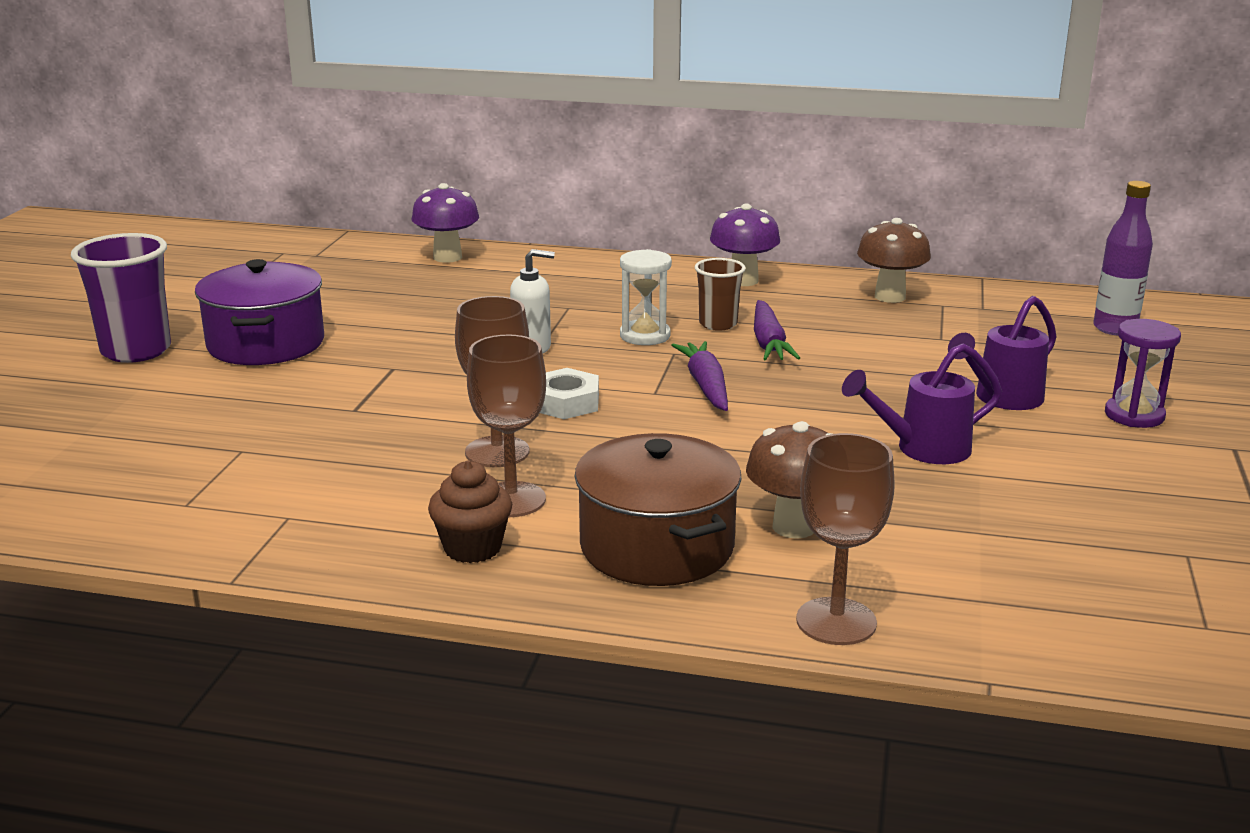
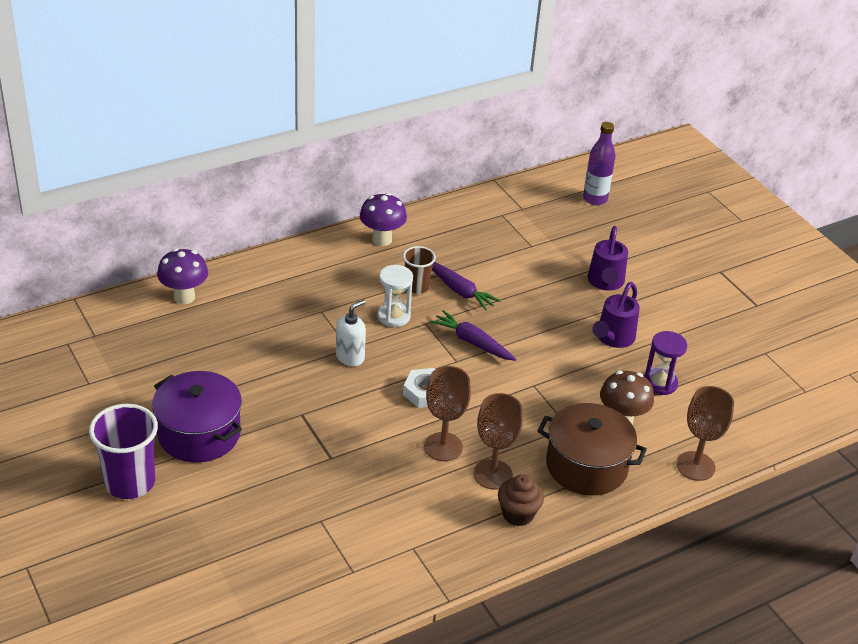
camera: 45 degrees left, 15 degrees up
(890, 297) = (470, 219): brown mushroom -> none
(1134, 415) = (665, 267): purple hourglass -> purple hourglass (660, 383)

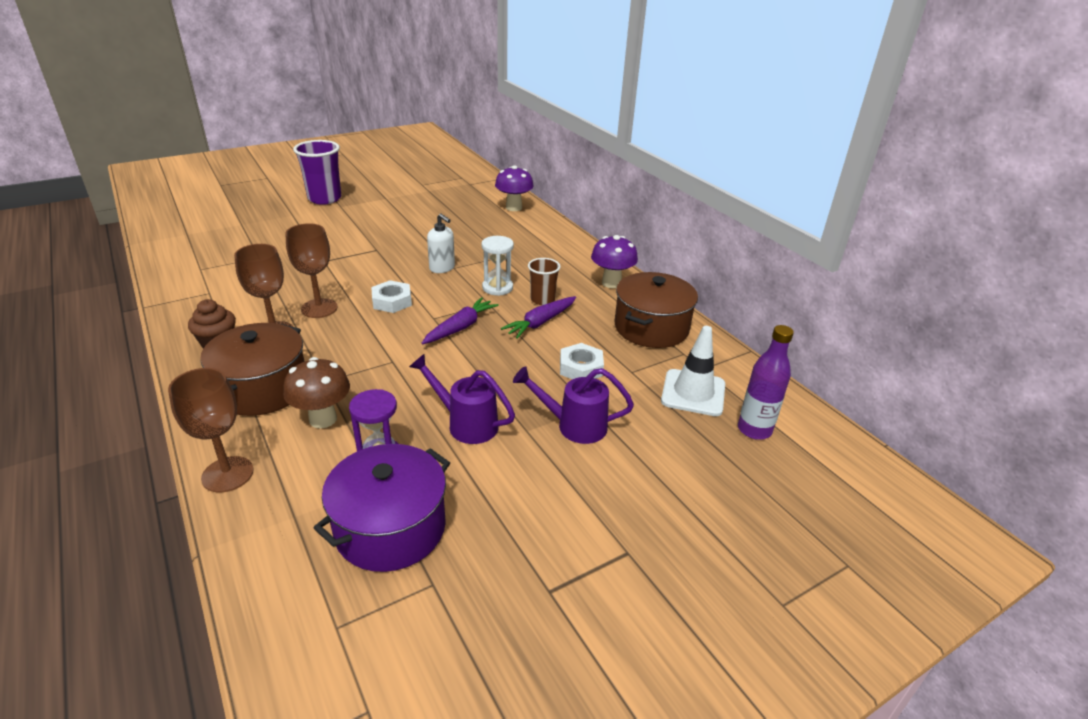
camera: 90 degrees right, 5 degrees down
(199, 434) = (364, 216): purple pot -> purple pot (390, 528)
(463, 226) = (651, 328): none -> brown pot
(529, 272) = (581, 368): none -> white nut
(555, 219) = (693, 393): none -> white traffic cone

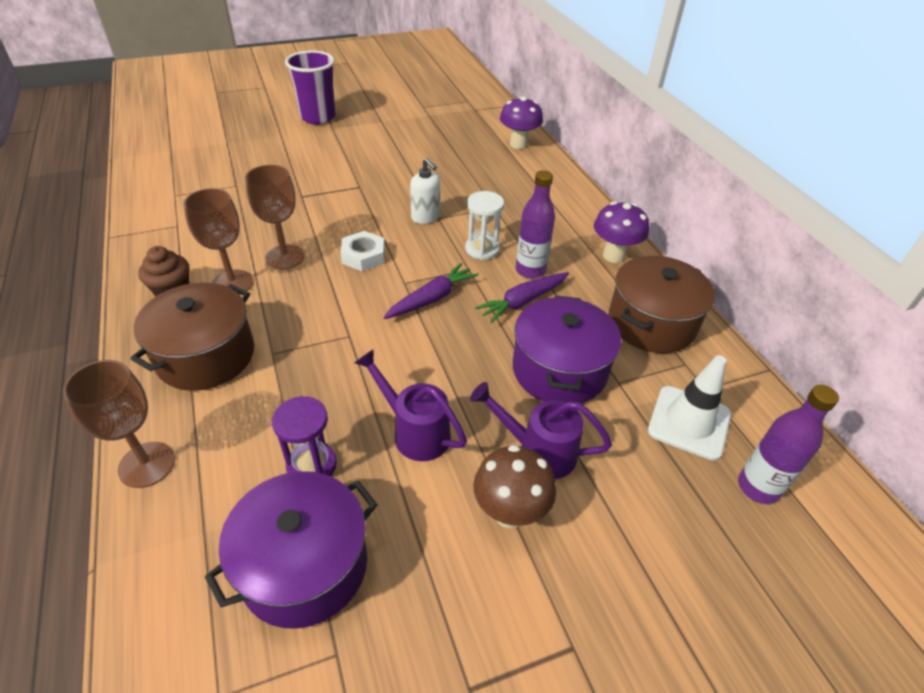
camera: 10 degrees right, 10 degrees up
(323, 419) = (260, 404): brown mushroom -> brown mushroom (510, 513)
(542, 299) = (530, 270): brown cup -> purple bottle
(581, 368) = (559, 370): white nut -> purple pot

